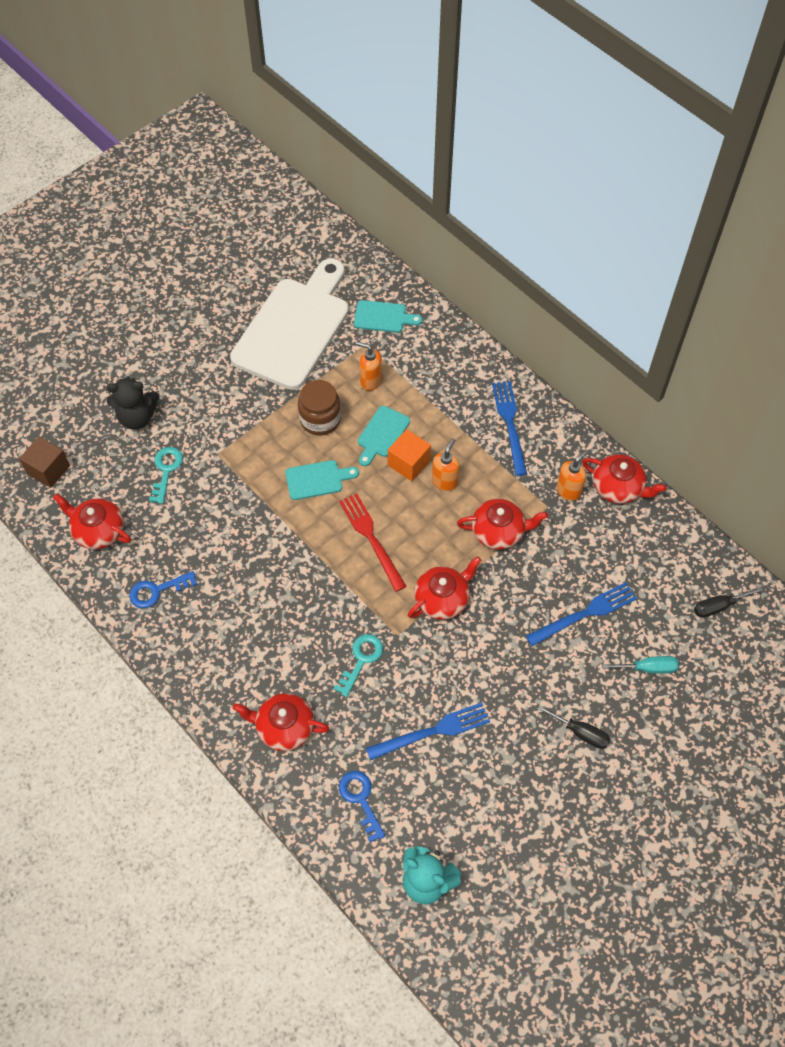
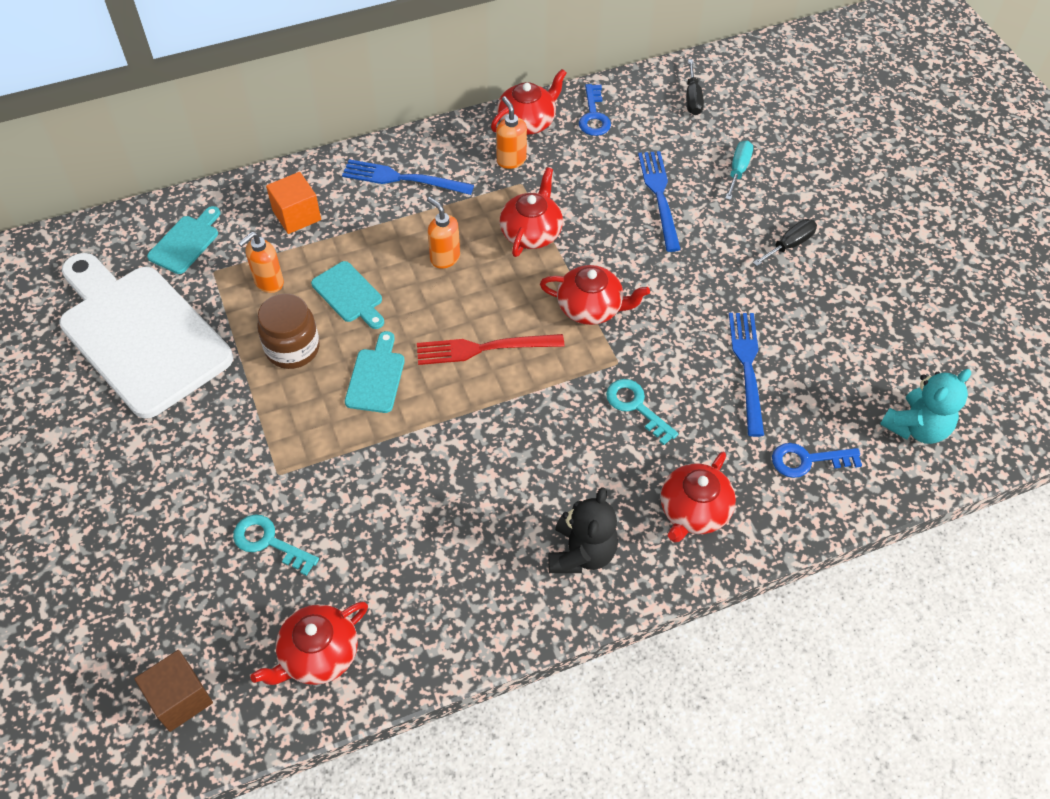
camera: 70 degrees left, 5 degrees down
(137, 417) = (162, 555): black teddy bear -> black teddy bear (581, 553)
(157, 591) = (447, 603): blue key -> blue key (593, 116)
(409, 463) = (402, 282): orange cube -> orange cube (297, 215)
(442, 599) = (591, 307): red teapot -> red teapot turned 120 degrees clockwise

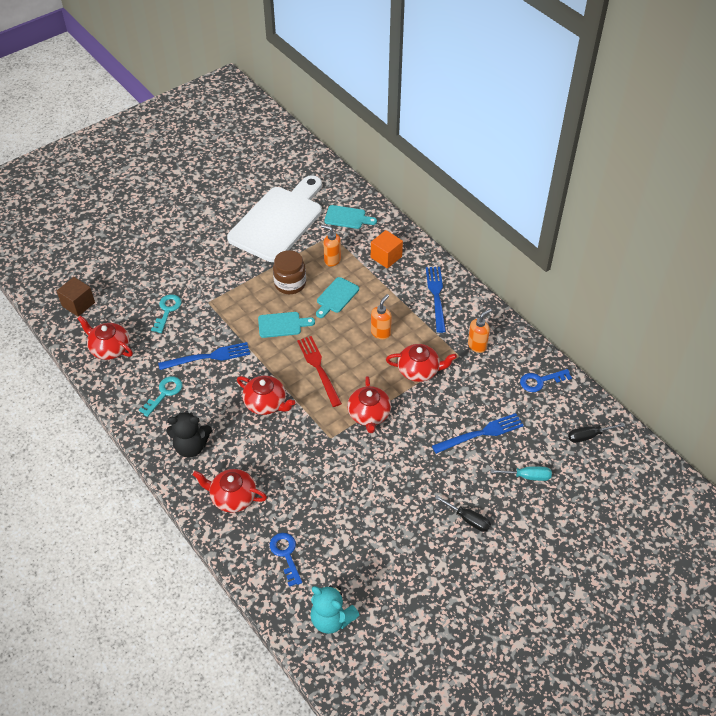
camera: 75 degrees right, 5 degrees down
(527, 121) = (516, 346): red teapot -> red teapot (266, 403)
(636, 407) = (299, 453): turquoise key -> turquoise key (164, 393)
(747, 367) = (350, 509): blue fork -> blue fork (208, 357)

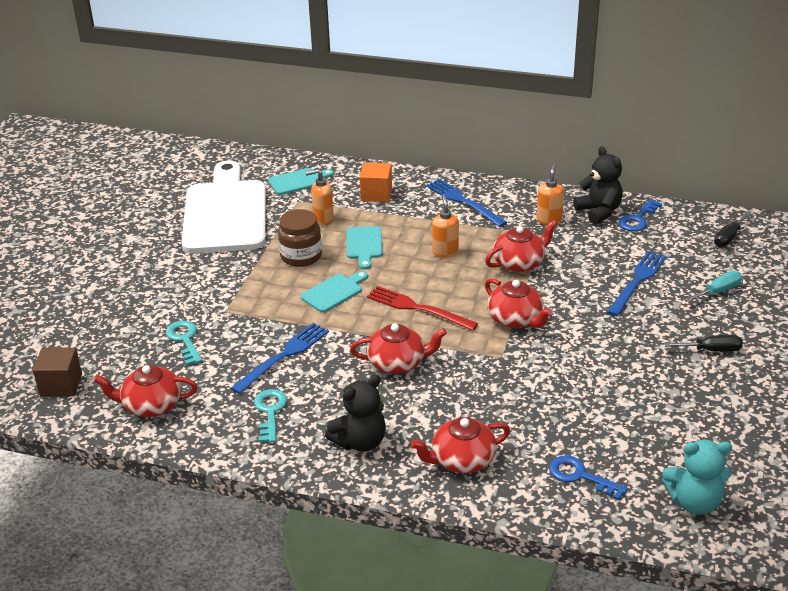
camera: 35 degrees left, 15 degrees down
(520, 358) = (599, 212): none -> black teddy bear

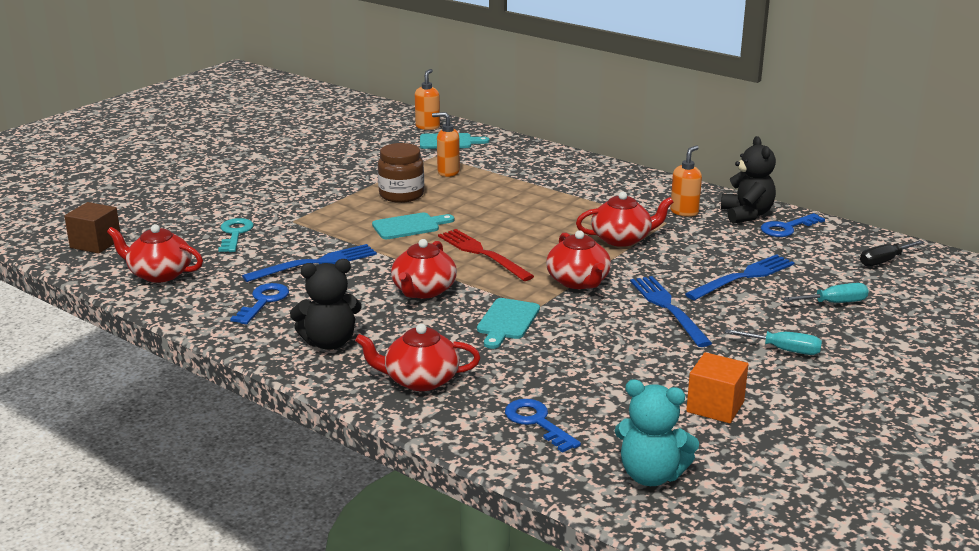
camera: 20 degrees right, 10 degrees down
(225, 213) = (359, 153): white cutting board -> none
(270, 412) = (263, 301): turquoise key -> blue key
(364, 245) = (471, 197): turquoise cutting board -> turquoise cutting board (507, 321)
(376, 194) = (518, 163): orange cube -> orange cube (715, 406)
(398, 363) = (423, 291): red teapot -> red teapot turned 90 degrees clockwise
(445, 252) = (550, 217): orange soap dispenser -> orange soap dispenser (427, 127)
(463, 202) = (603, 183): blue fork -> blue fork (668, 308)
(711, 350) = (784, 350): black screwdriver -> turquoise screwdriver

